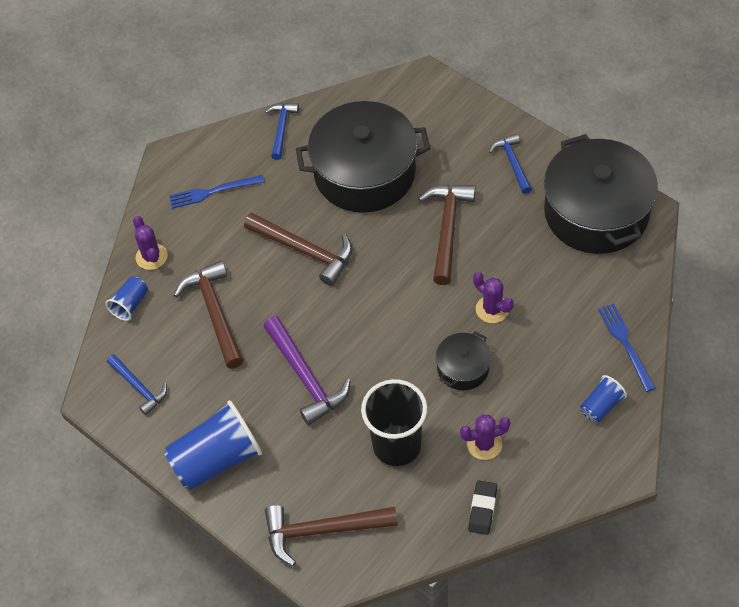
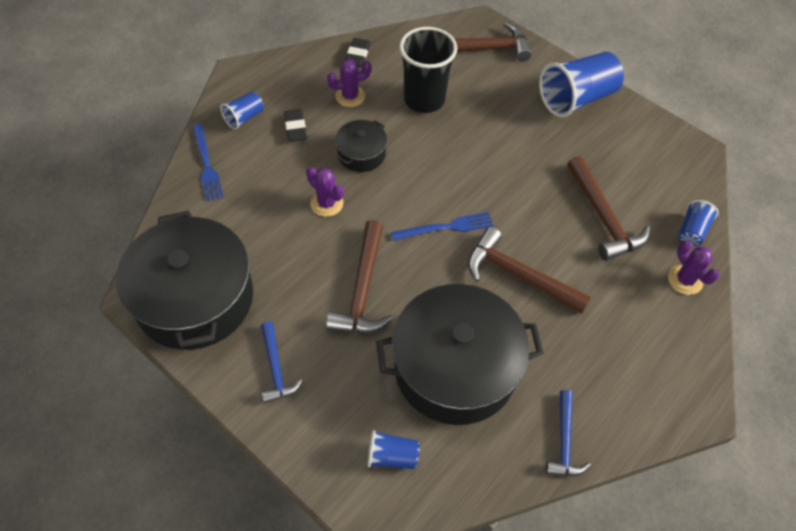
camera: 175 degrees right, 0 degrees up
(139, 387) = (660, 156): blue hammer -> none
(213, 191) = (635, 355): blue fork -> blue fork (446, 227)
(305, 377) = (507, 155): purple hammer -> none
(413, 112) = (392, 456): none -> blue cup
(540, 396) = (295, 127): none -> black eraser

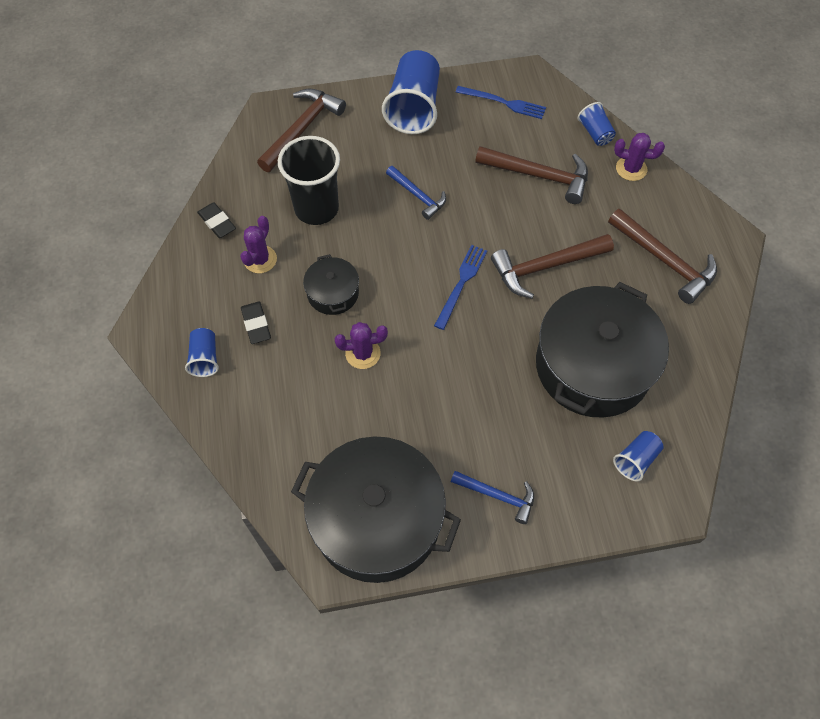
camera: 50 degrees left, 5 degrees up
(206, 165) = (233, 423): blue fork -> blue fork (503, 103)
(295, 127) = (256, 324): black eraser -> black eraser turned 45 degrees clockwise
(363, 289) = (472, 382): brown hammer -> brown hammer (664, 260)
(564, 441) = (701, 338): blue hammer -> blue hammer (417, 195)

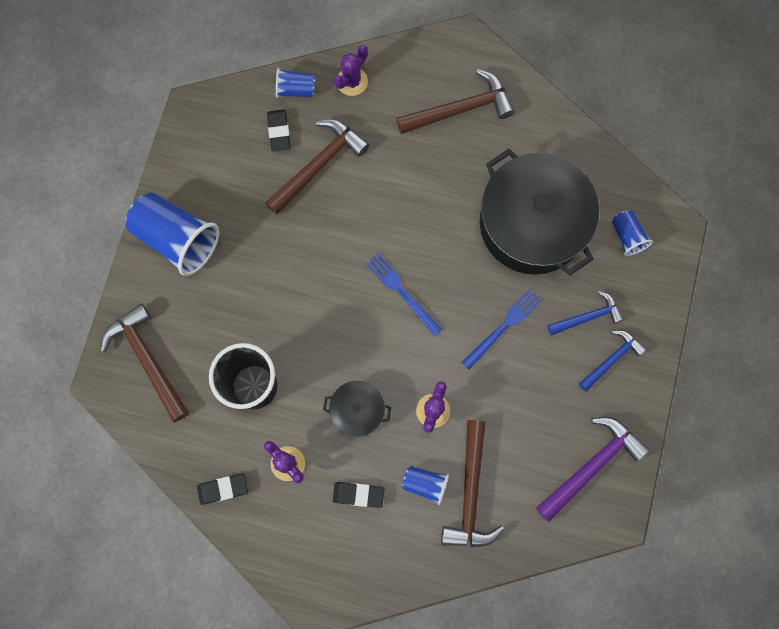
camera: 65 degrees left, 15 degrees up
(205, 358) = (372, 555): blue cup -> blue cup (425, 484)
(377, 520) = (591, 466): black pot -> purple hammer
(417, 195) = (286, 285): blue hammer -> blue hammer (587, 317)
(503, 103) = (216, 152): blue fork -> blue fork (503, 327)
(546, 267) = (419, 211): brown hammer -> brown hammer (470, 492)
(550, 136) = (279, 132): none -> black eraser

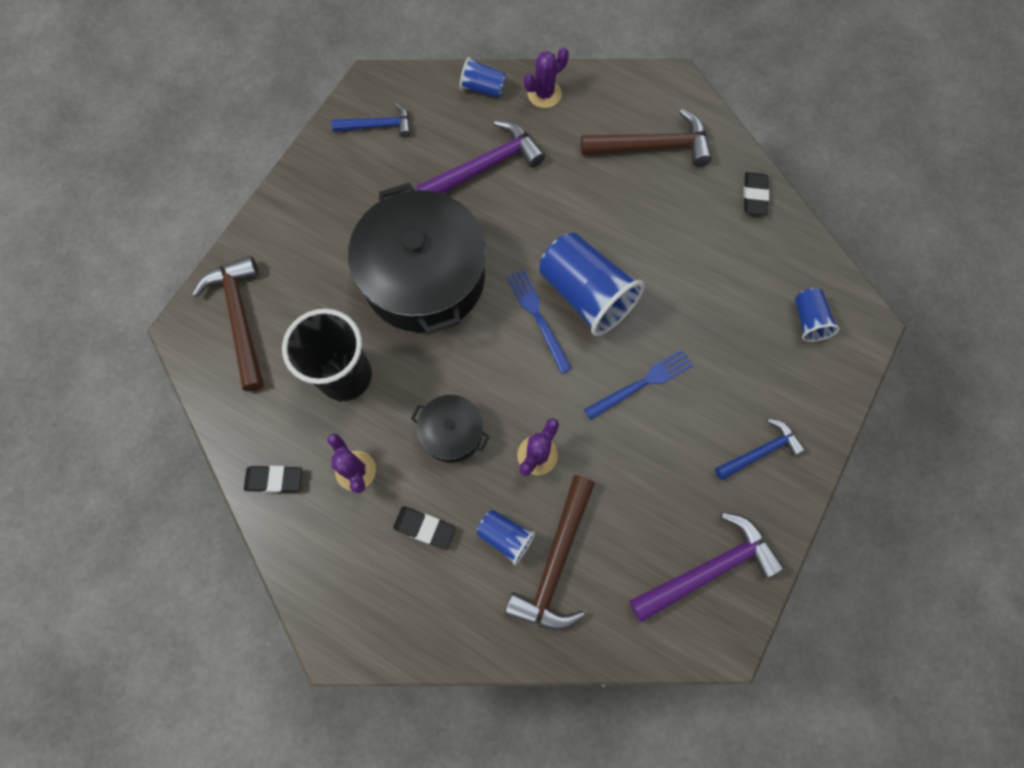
camera: 15 degrees right, 5 degrees down
(177, 239) = (313, 204): blue cup -> blue cup (585, 294)
(279, 132) = (453, 124): black eraser -> black eraser (754, 196)
(318, 165) = (485, 166): brown hammer -> purple hammer
(532, 224) = (702, 281): black pot -> black pot (424, 277)
(587, 317) = (742, 397): blue hammer -> blue hammer (378, 126)

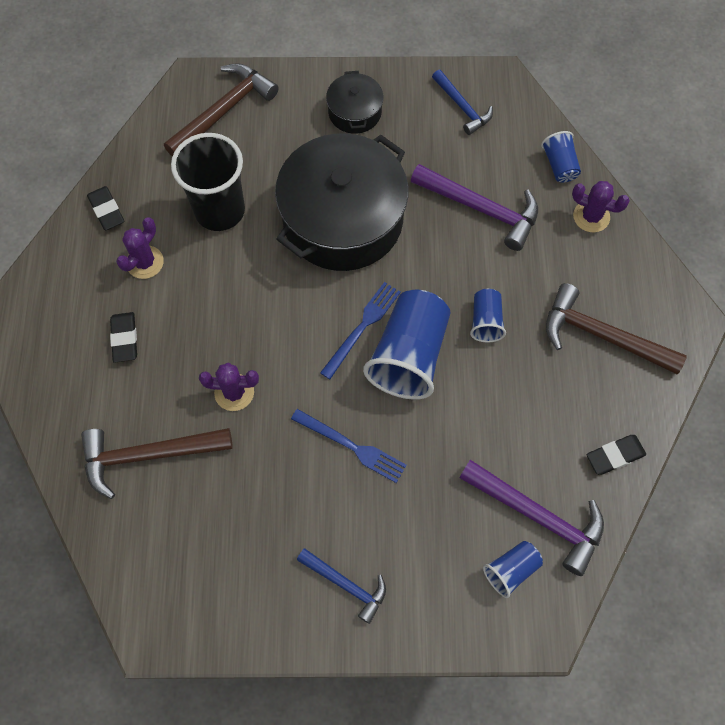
camera: 60 degrees right, 5 degrees down
(452, 432) = (216, 315): black pot -> black pot (355, 112)
(505, 537) = (149, 404): blue cup -> blue cup (485, 321)
(652, 147) = (602, 336): brown hammer -> brown hammer turned 150 degrees clockwise
(707, 569) = (208, 588): purple hammer -> purple hammer (537, 516)

